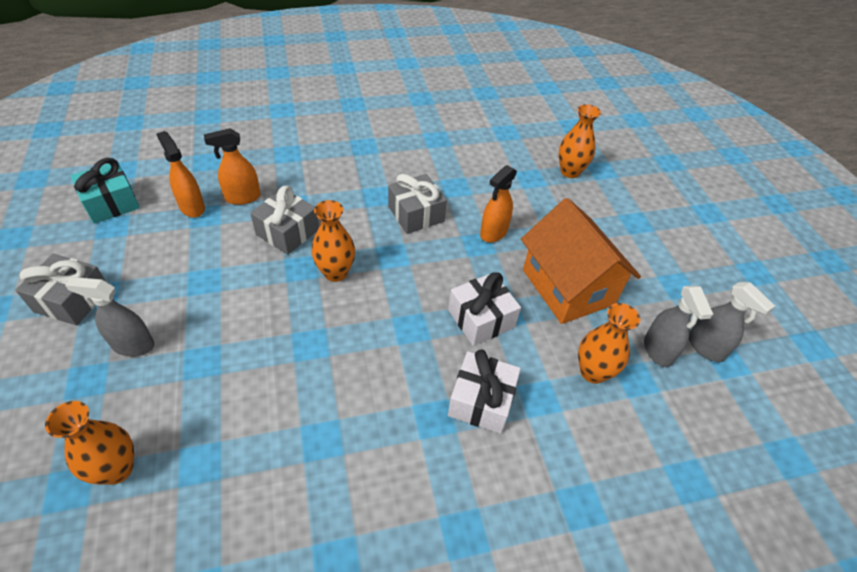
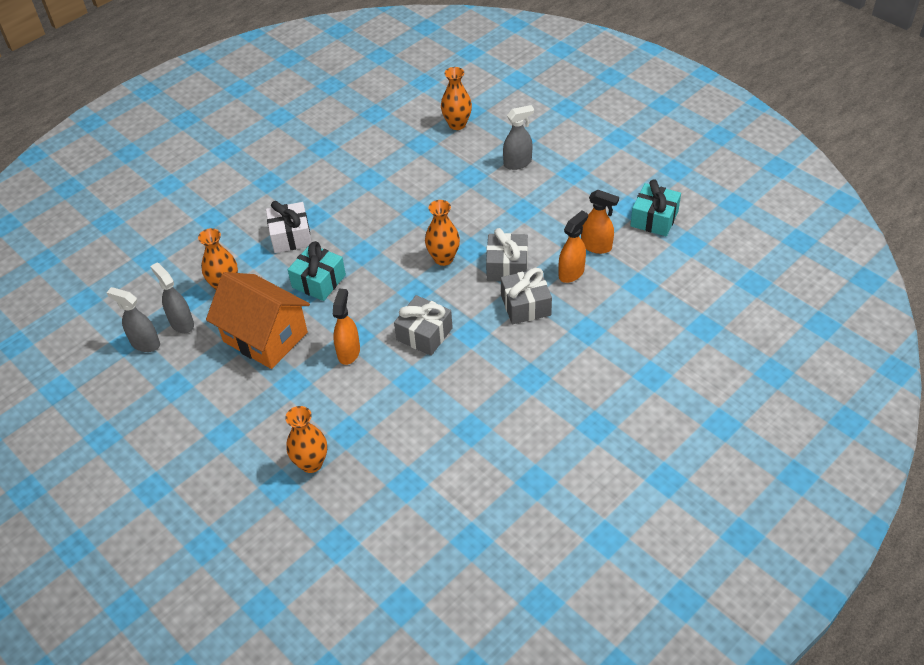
camera: 155 degrees right, 0 degrees up
(72, 300) = (584, 163): grey gift -> grey gift (525, 305)
(481, 318) = (319, 281): white gift -> turquoise gift

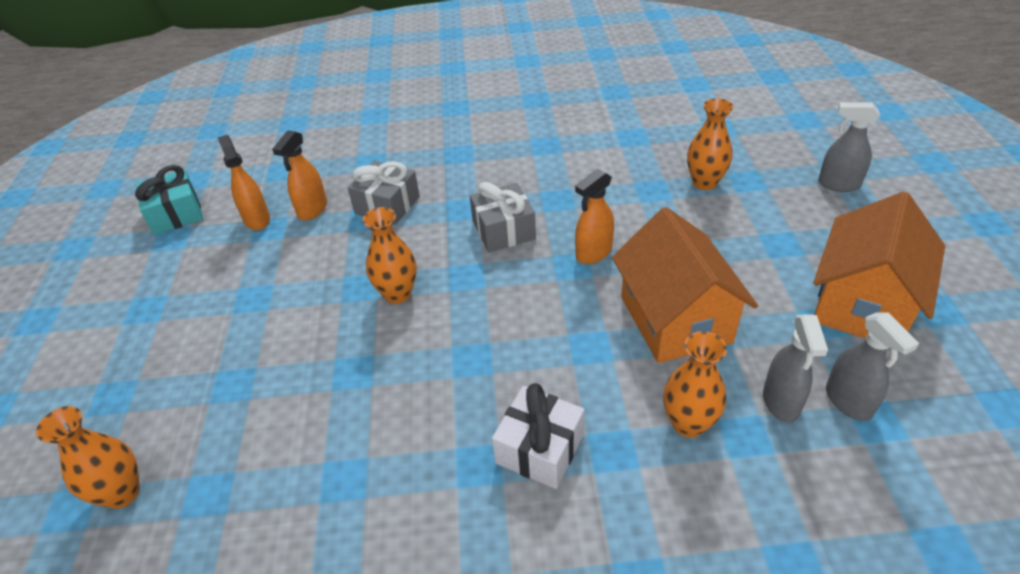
camera: 140 degrees left, 5 degrees down
(153, 414) = (862, 304): none -> orange house
(319, 281) = (558, 352): turquoise gift -> none
(507, 267) = (353, 248): grey gift -> none
(518, 163) = (166, 363): grey spray bottle -> grey spray bottle (838, 184)
(571, 273) = (312, 209): orange spray bottle -> orange spray bottle turned 60 degrees counterclockwise

